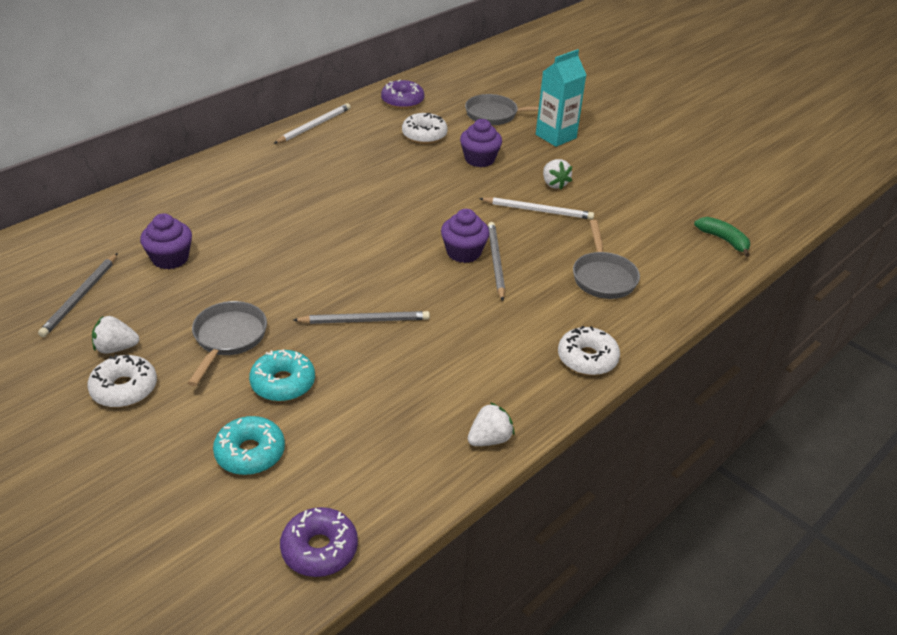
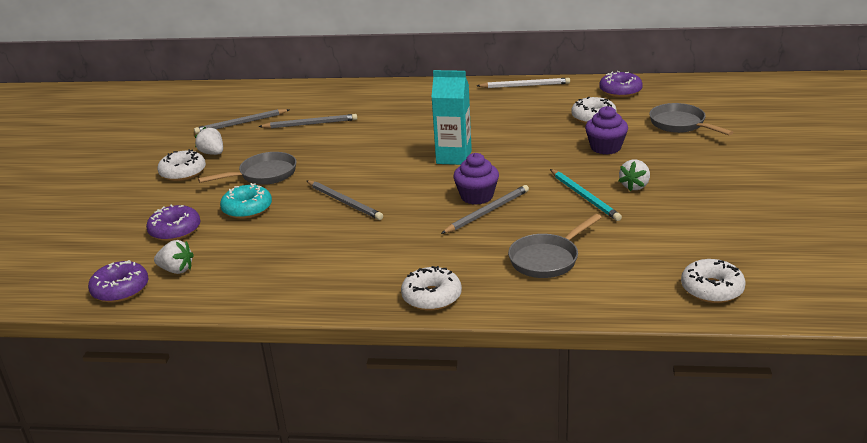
camera: 55 degrees right, 10 degrees down
(170, 258) = (310, 124): purple cupcake -> grey pencil
(250, 453) = (175, 230): turquoise donut -> purple donut
(489, 439) = (287, 299): white strawberry -> white strawberry (176, 270)
(538, 210) = (584, 197): white pencil -> turquoise pencil
(556, 136) = (705, 156): turquoise carton -> turquoise carton (454, 157)
(723, 240) = (712, 289): green banana -> white donut

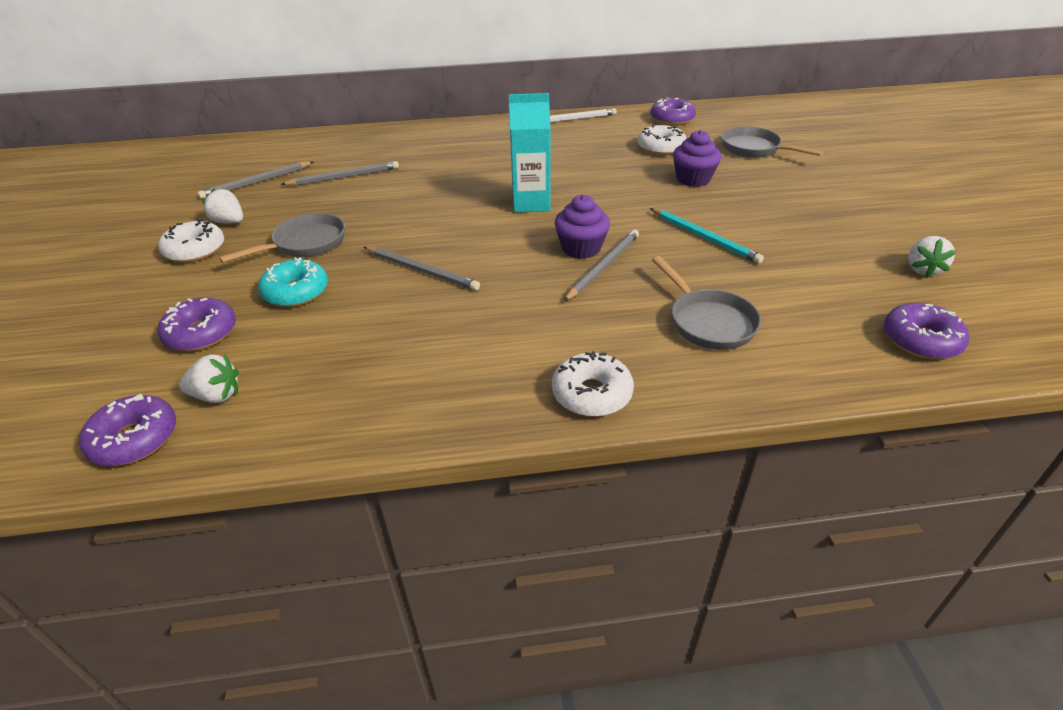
camera: 15 degrees left, 10 degrees up
(547, 259) = (708, 322): grey pan -> grey pan turned 60 degrees counterclockwise
(635, 186) = (751, 220): white strawberry -> white strawberry (923, 269)
(712, 289) = (920, 340): white donut -> purple donut

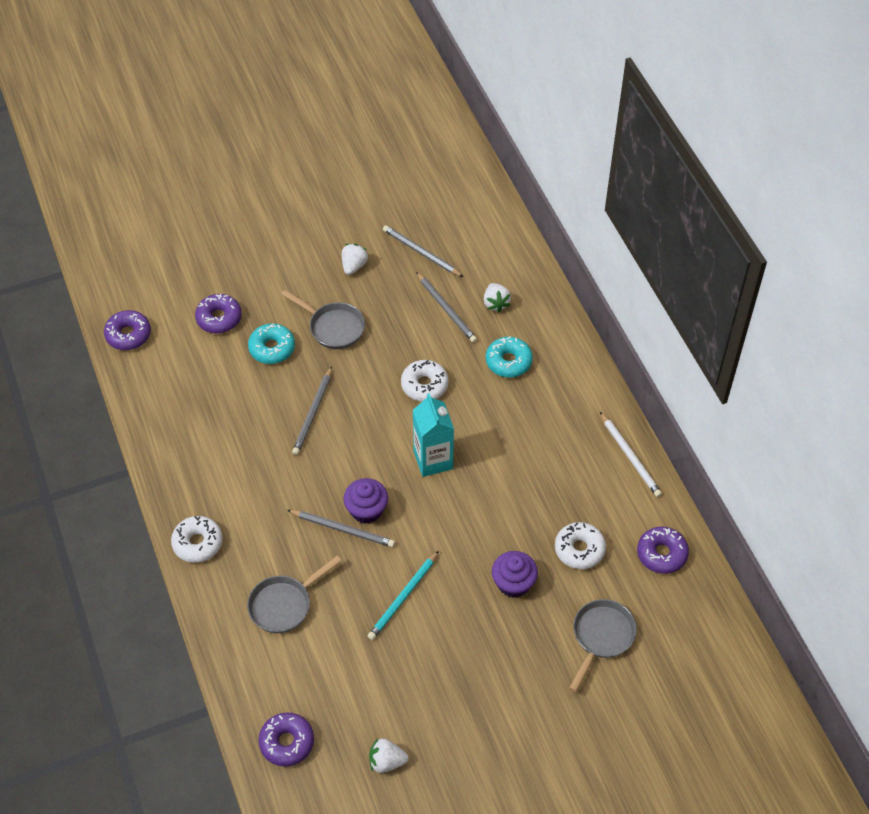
camera: 75 degrees right, 15 degrees up
(195, 250) = (310, 265): white donut -> white donut (424, 385)
(216, 395) = (166, 354): white strawberry -> white strawberry (495, 303)
(434, 155) = (508, 361): none -> turquoise donut

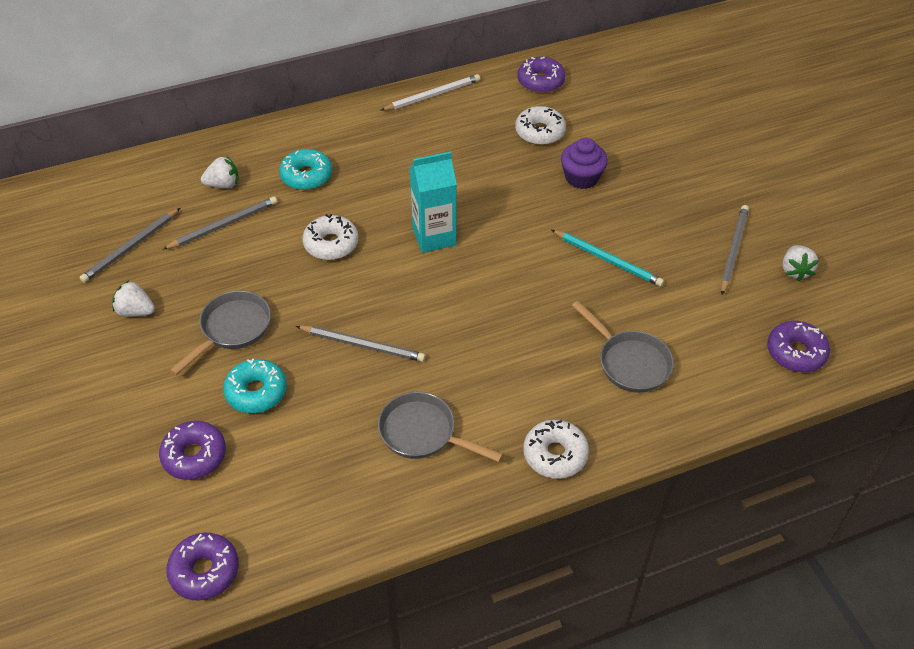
camera: 90 degrees left, 5 degrees down
(343, 529) = (527, 312): grey pencil -> grey pencil (733, 250)
(366, 510) = (500, 292): purple cupcake -> none
(601, 637) = (632, 122): grey pan -> grey pan (423, 433)

